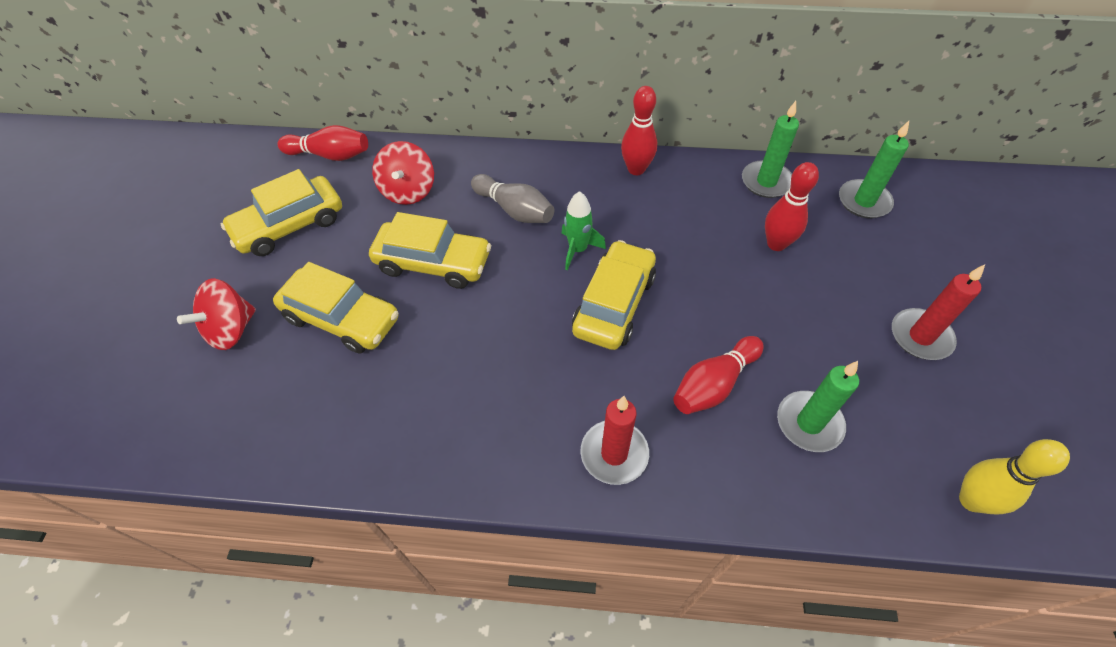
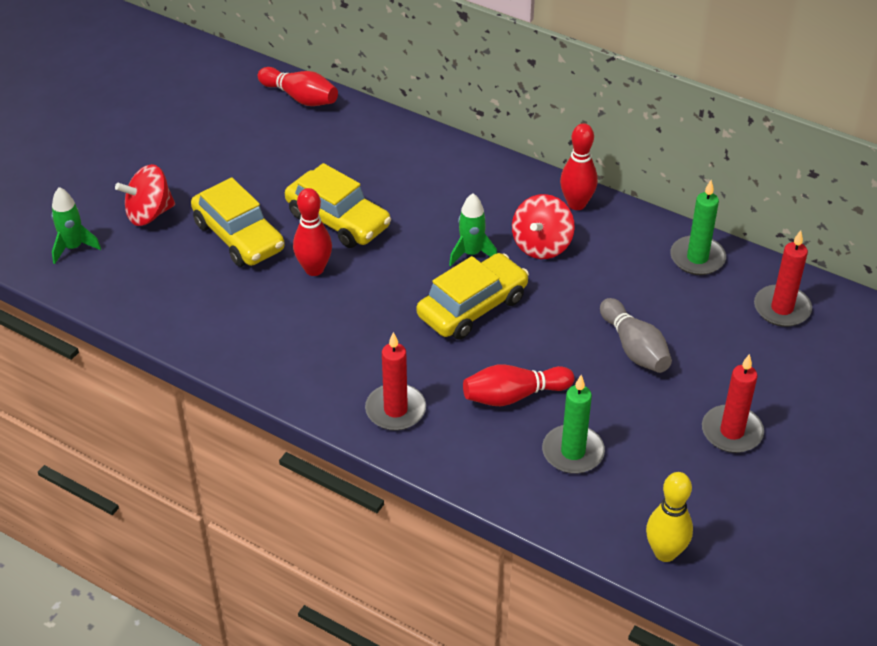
camera: 25 degrees right, 10 degrees down
(159, 404) = (73, 247): none -> green rocket
(290, 226) = (234, 148): yellow car -> none
(408, 191) = (352, 152): red spinning top -> red spinning top (541, 245)
(514, 210) = (437, 201): grey bowling pin -> grey bowling pin (634, 348)
(776, 244) = (661, 313): red bowling pin -> red bowling pin (314, 269)
(864, 201) = (782, 308): green candle -> red candle

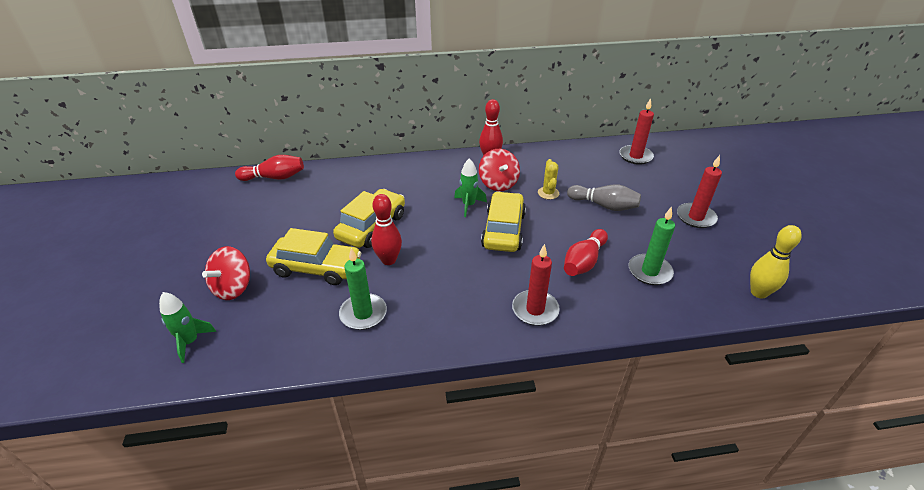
camera: 40 degrees left, 5 degrees down
(338, 220) = (372, 226): yellow car -> yellow car turned 60 degrees counterclockwise
(587, 292) = (548, 193): none -> yellow cactus
(697, 258) = (574, 154): green candle -> green candle (363, 313)

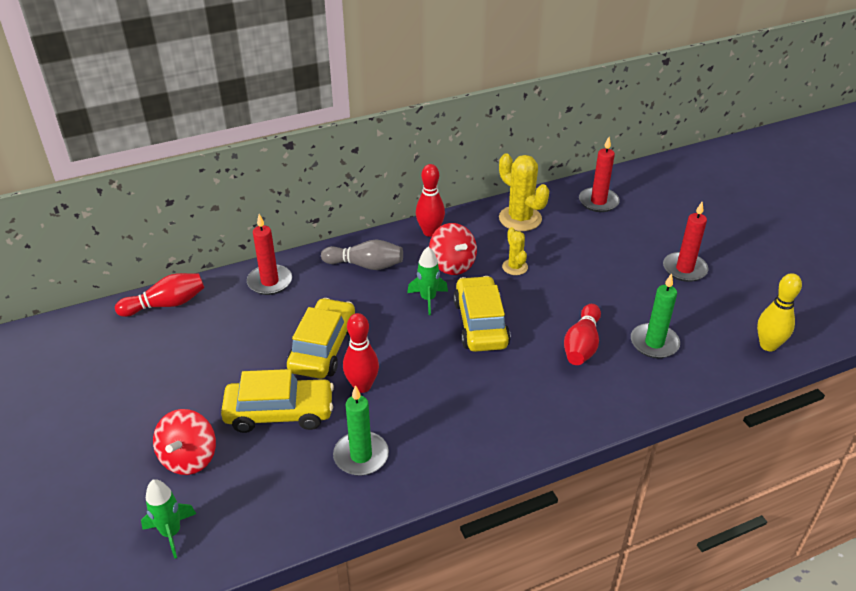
camera: 15 degrees left, 0 degrees up
(535, 310) = (548, 411): red candle -> red candle (270, 282)
(566, 159) = (520, 218): none -> yellow cactus
(604, 205) = (582, 272): grey bowling pin -> grey bowling pin (365, 265)

